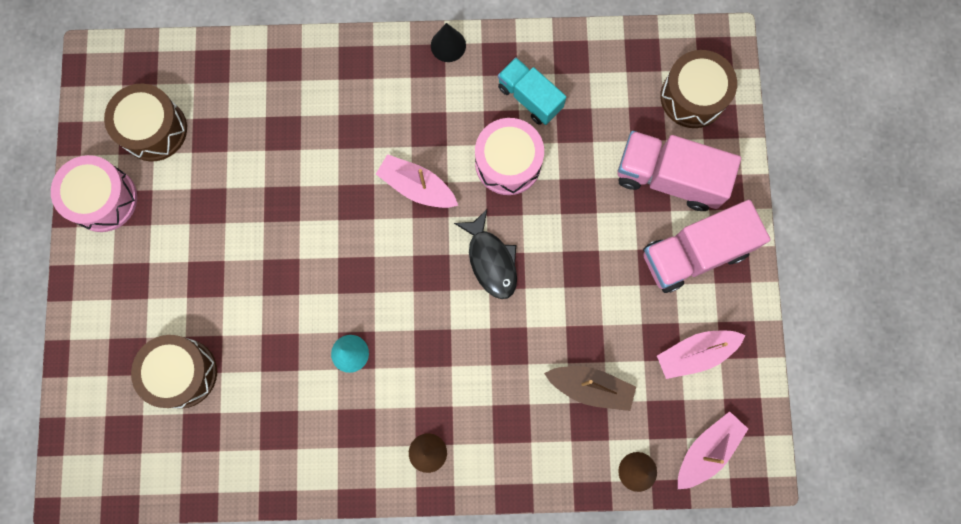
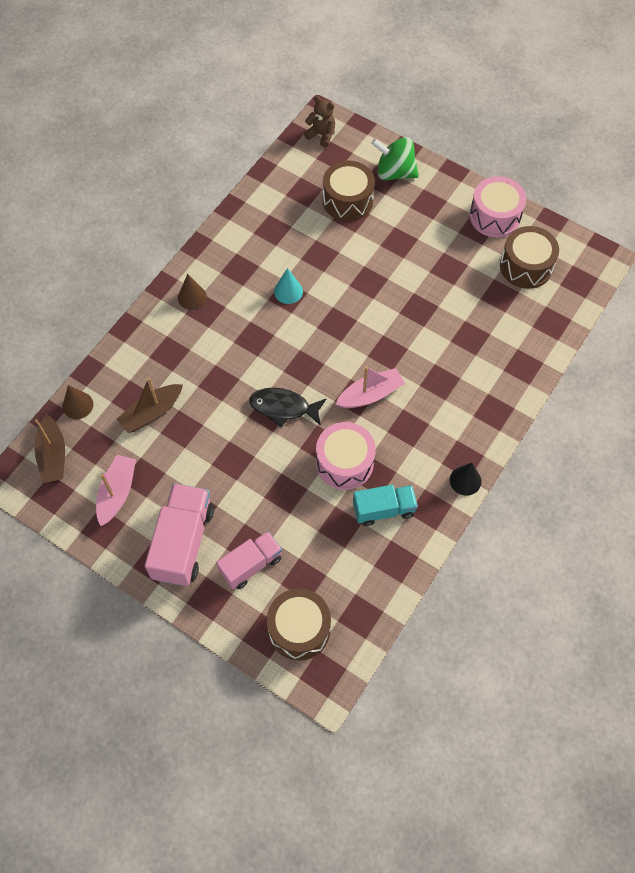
camera: 125 degrees right, 15 degrees down
(99, 472) = (321, 135): none -> brown teddy bear
(106, 347) = (394, 172): none -> green spinning top
(668, 177) = (251, 565): pink truck -> pink truck, size x0.65
(707, 450) = (53, 455): pink boat -> brown boat

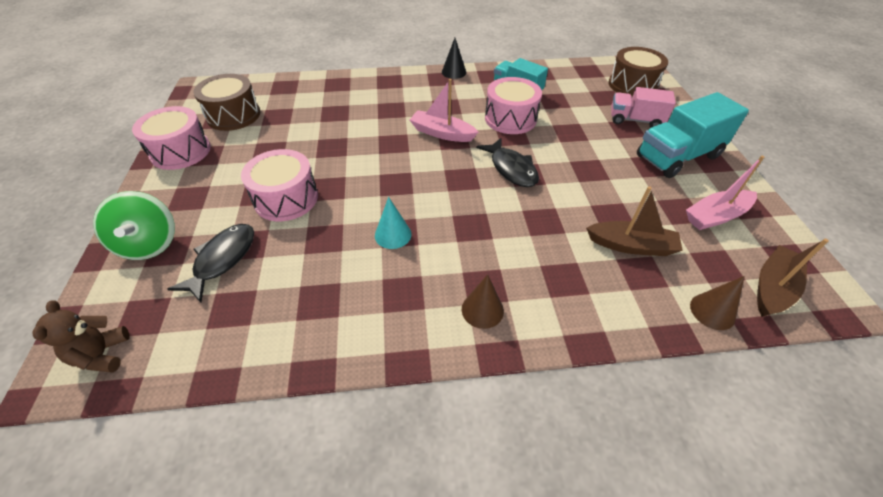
camera: 130 degrees left, 15 degrees down
(183, 542) = (678, 156): pink truck -> turquoise truck
(347, 200) = (222, 259): brown drum -> black fish
(378, 253) = (286, 198): none -> pink drum

